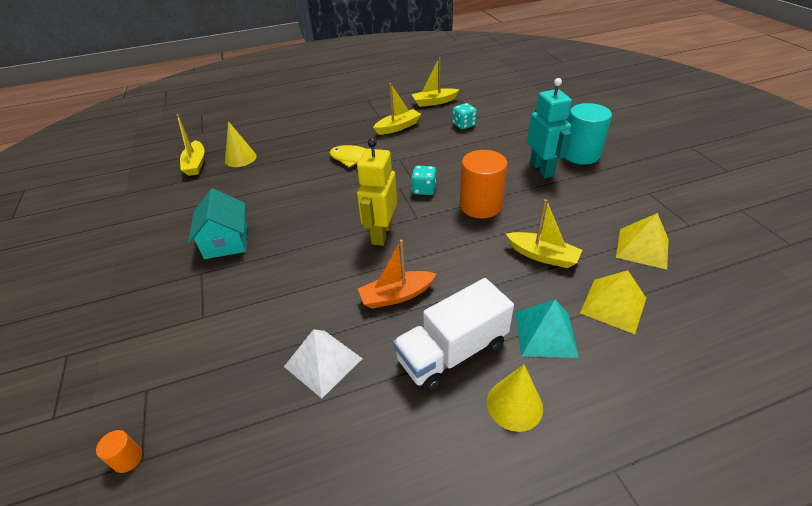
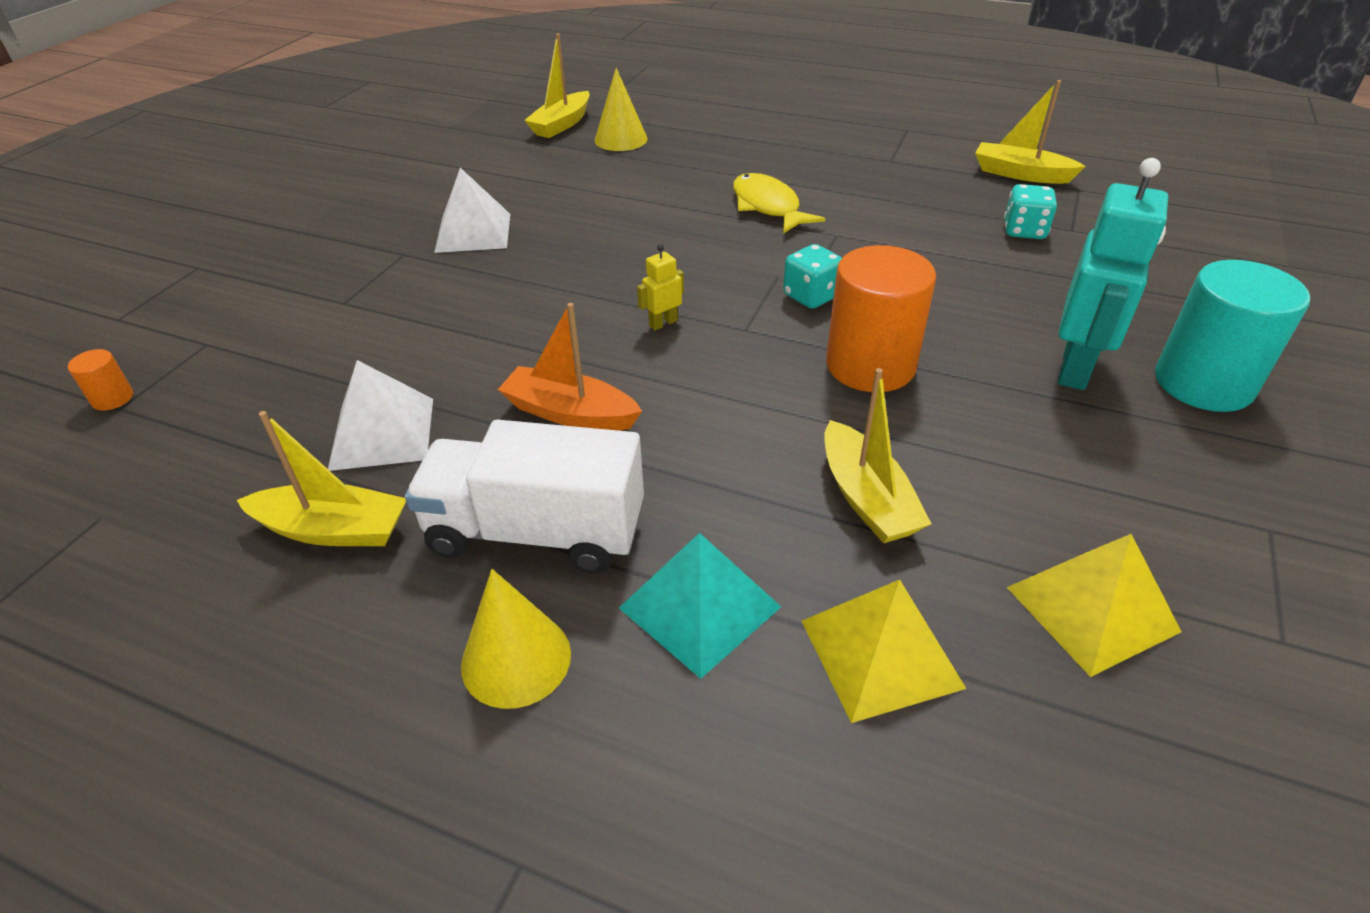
camera: 40 degrees right, 0 degrees up
(226, 241) = (473, 232): turquoise house -> white pyramid
(381, 234) = (663, 323): yellow robot -> yellow robot, size x0.44
(398, 127) = (899, 188): yellow boat -> yellow boat (333, 530)

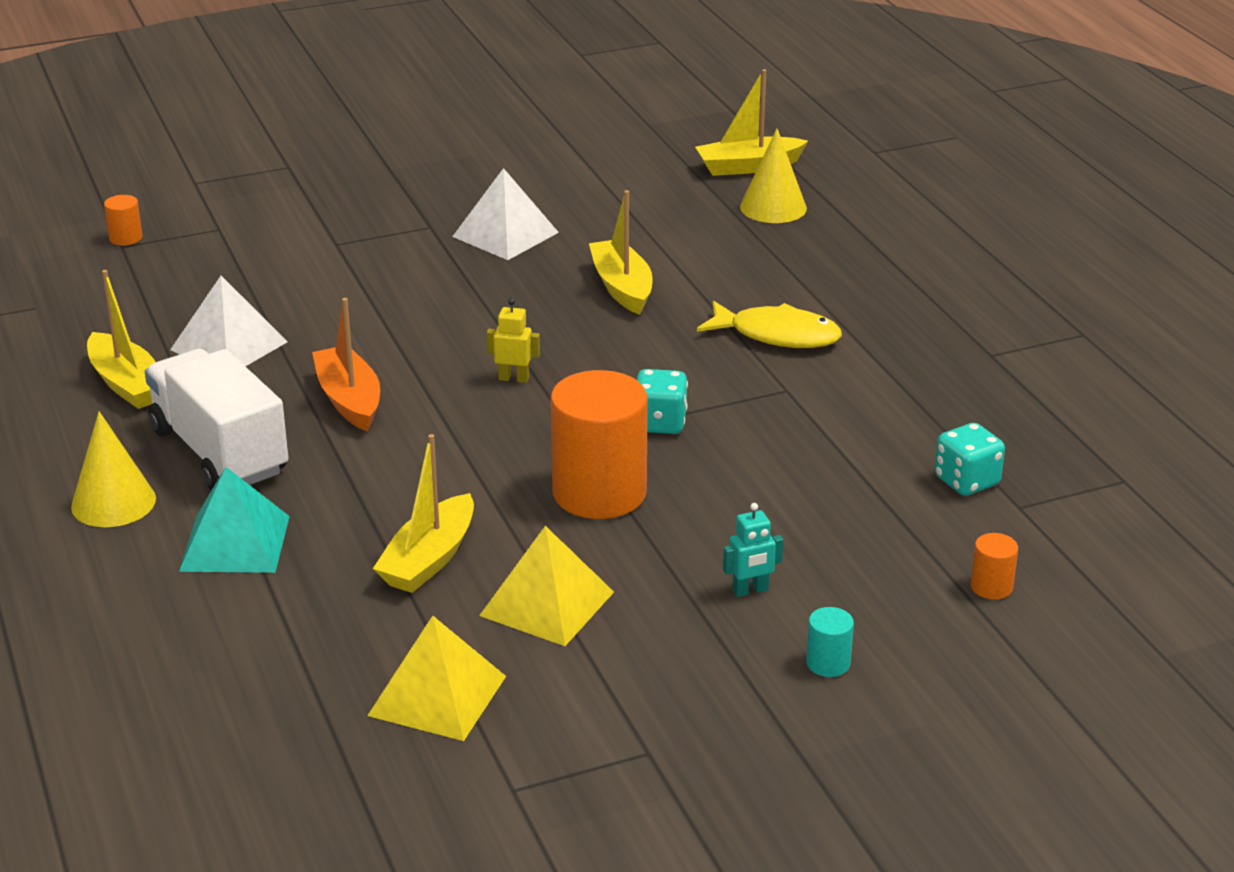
camera: 45 degrees right, 10 degrees down
(768, 206) = (777, 335): yellow fish -> yellow fish turned 90 degrees clockwise
(881, 653) = (282, 627): yellow pyramid -> yellow pyramid (546, 603)
(1021, 174) = (1096, 435): yellow boat -> yellow boat (622, 287)
(1075, 368) = (750, 590): turquoise robot -> turquoise robot, size x0.44
(1159, 280) = (991, 587): none -> orange cylinder
(1203, 383) = (828, 663): turquoise cylinder -> turquoise cylinder, size x0.42

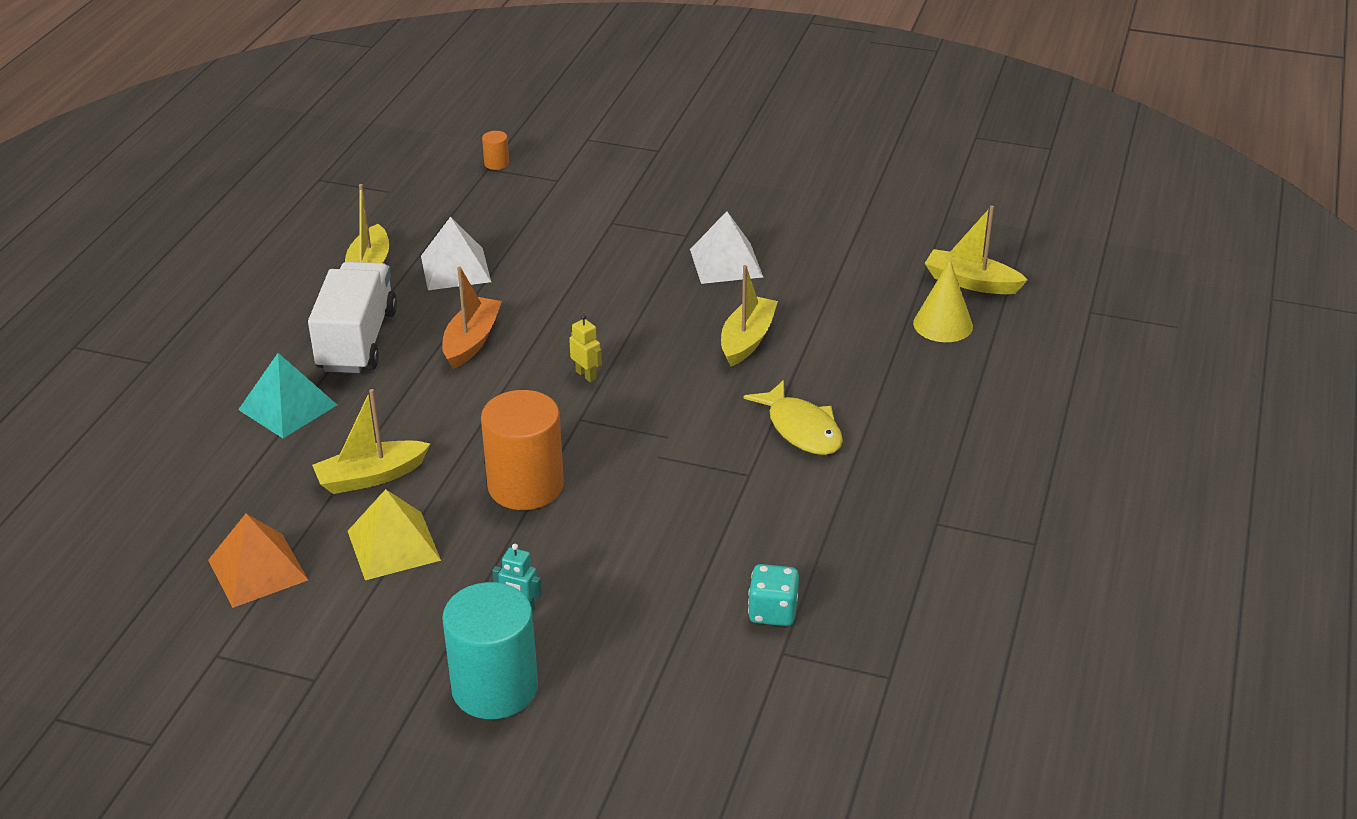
camera: 40 degrees right, 5 degrees up
(113, 502) = (263, 346): yellow cone -> none
(437, 695) = (257, 570): yellow pyramid -> orange pyramid
(660, 423) = (631, 455): turquoise dice -> none
(828, 663) = (495, 688): turquoise cylinder -> turquoise cylinder, size x2.37
(991, 587) = (674, 700): orange cylinder -> none

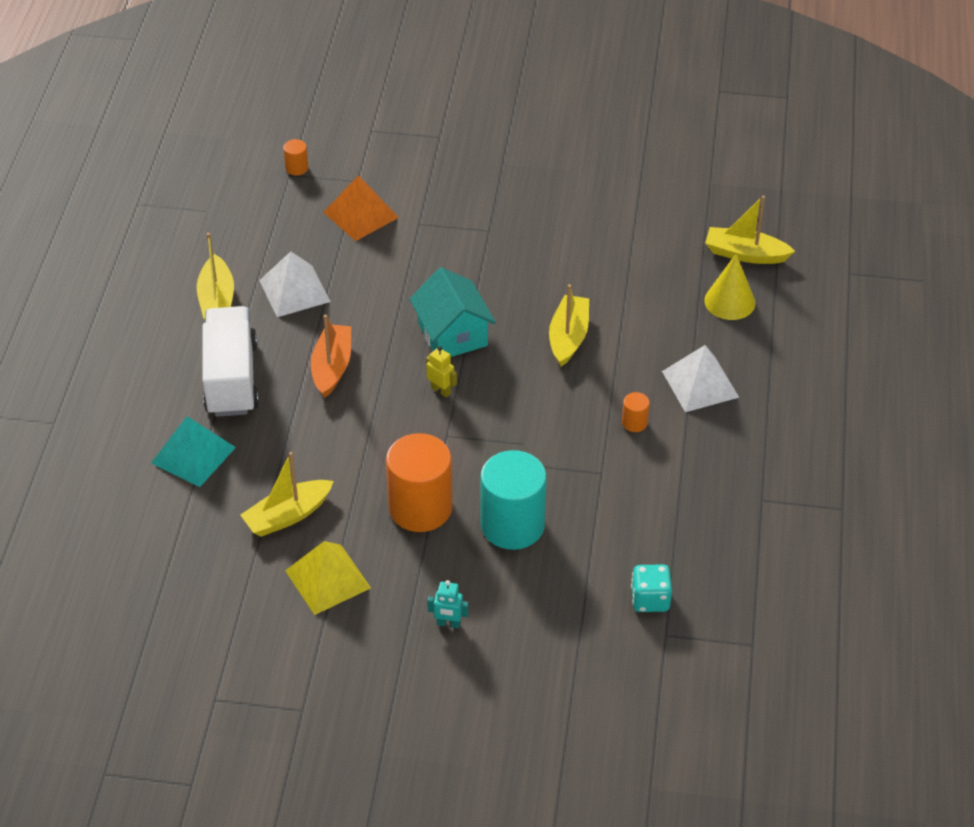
camera: 10 degrees left, 10 degrees up
(257, 570) = (222, 617): orange pyramid -> orange pyramid (360, 215)
(495, 688) = (449, 698): turquoise cylinder -> turquoise cylinder (512, 525)
(616, 324) = (452, 334): none -> turquoise house
(726, 263) = (531, 257): white pyramid -> white pyramid (700, 384)
(801, 429) = (634, 422): yellow fish -> orange cylinder

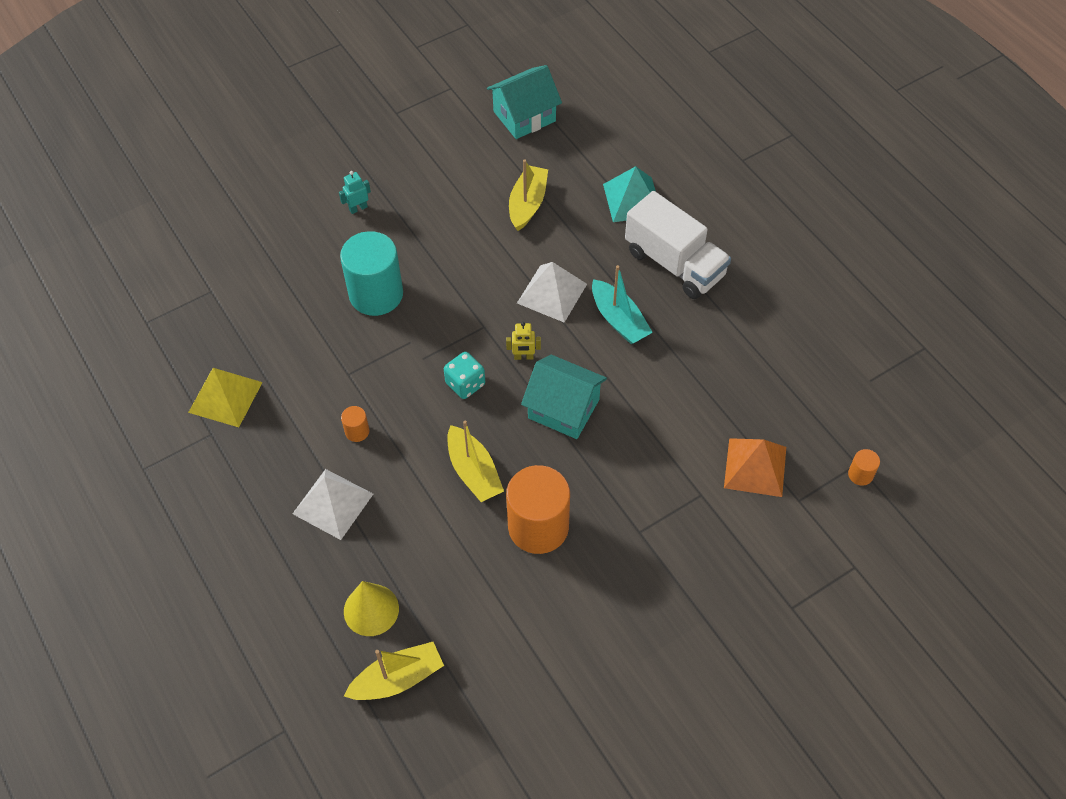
camera: 140 degrees right, 10 degrees up
(184, 609) = (524, 116): none -> turquoise house
(217, 300) = (761, 313): yellow boat -> none
(294, 290) = (718, 360): white pyramid -> white pyramid (552, 293)
(327, 579) = (460, 185): yellow pyramid -> yellow pyramid (225, 397)
(332, 367) = (619, 320): orange boat -> turquoise boat
(420, 508) = (449, 265): orange cylinder -> orange cylinder (538, 527)
(650, 599) = (239, 306): turquoise dice -> turquoise dice (465, 384)

